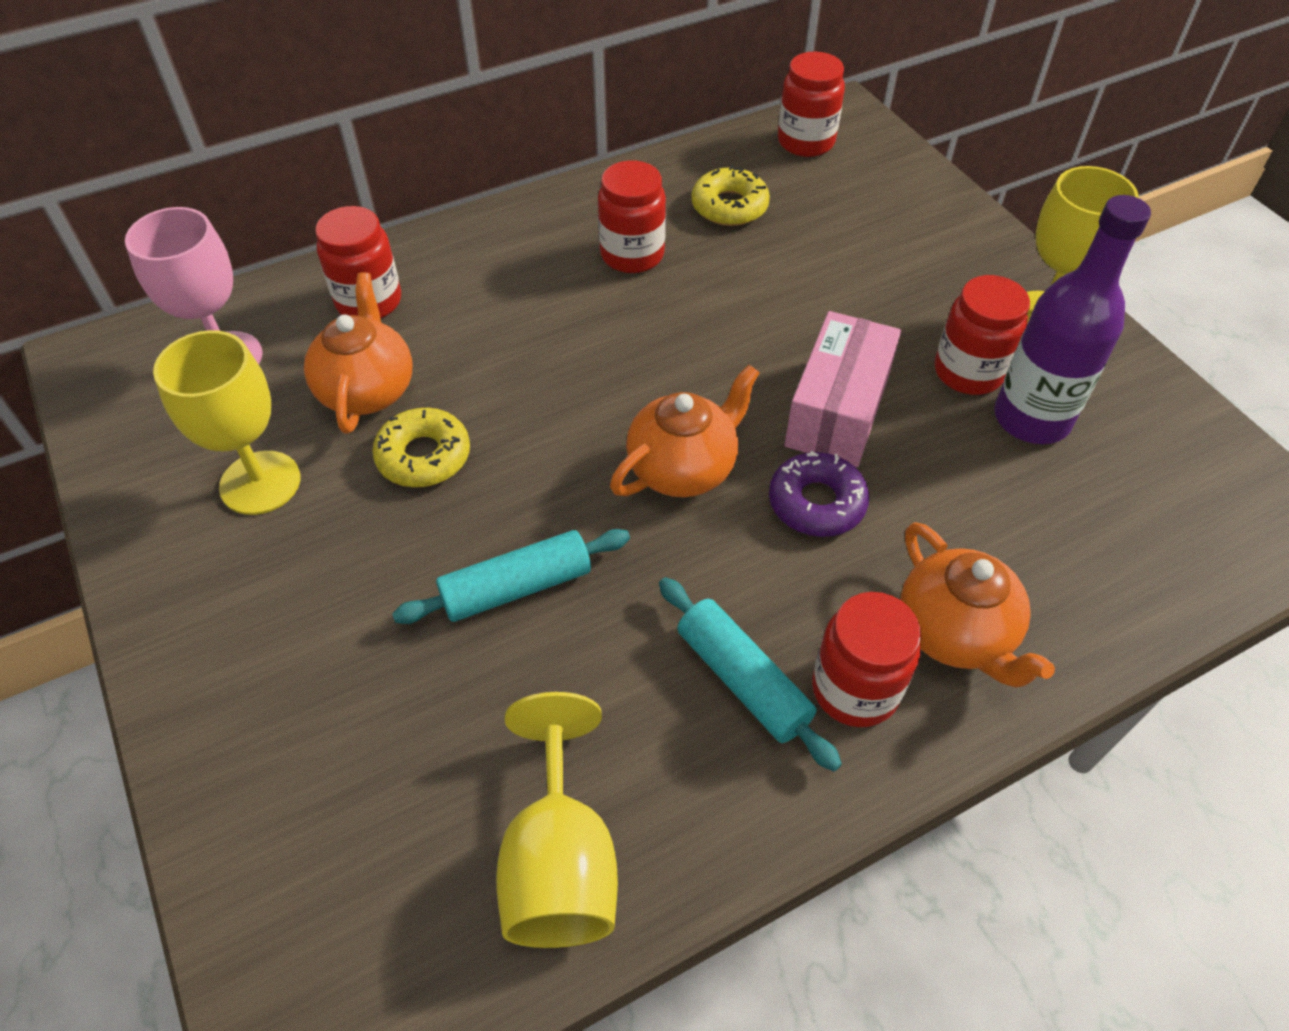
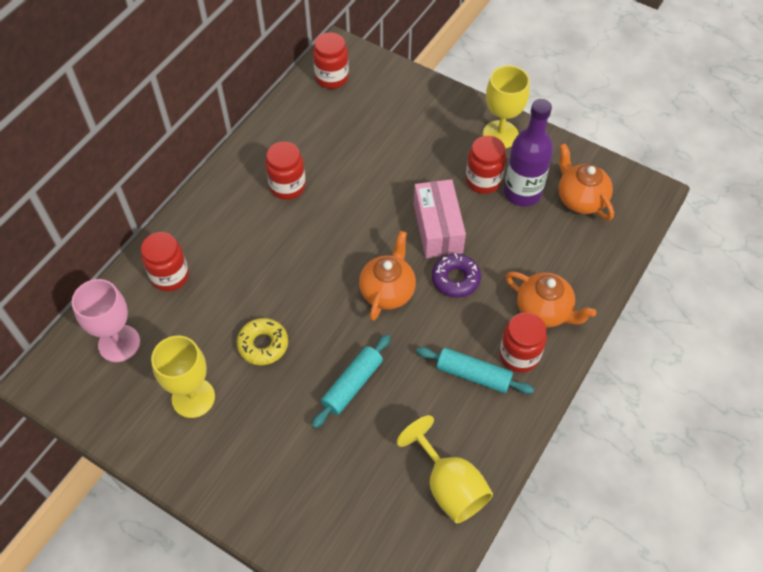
camera: 30 degrees left, 5 degrees up
(367, 390) = (208, 325): orange teapot -> orange teapot (580, 199)
(729, 206) = (318, 135): yellow donut -> none

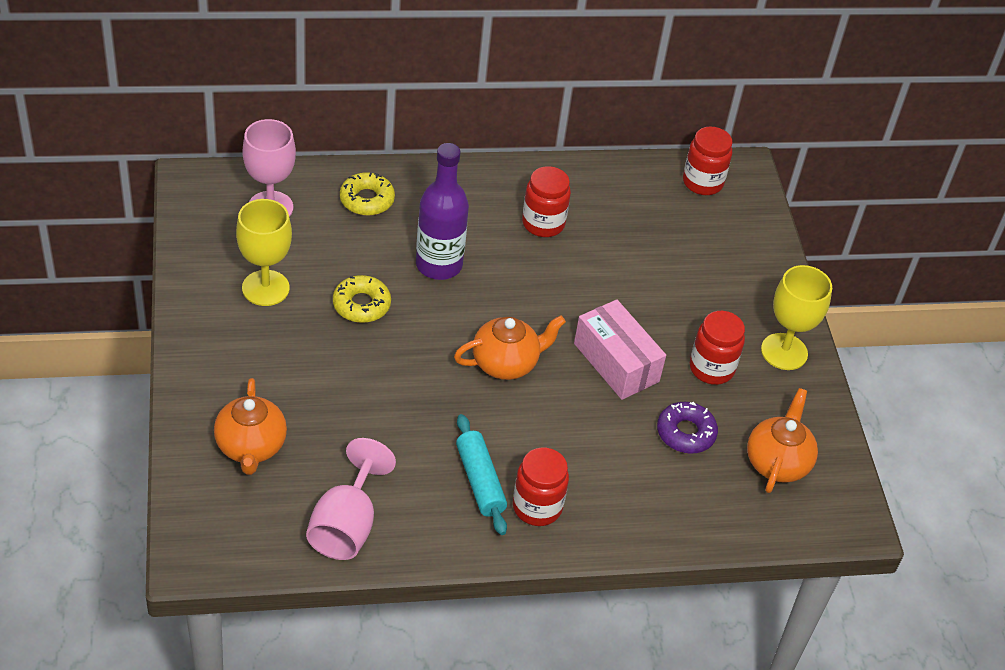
camera: 45 degrees right, 10 degrees down
(170, 276) = (367, 200): red jar -> yellow donut
(352, 385) = (382, 393): turquoise rolling pin -> none
(437, 228) = (616, 362): pink box -> pink box turned 75 degrees counterclockwise
(449, 486) = (346, 525): yellow goblet -> pink goblet
(455, 279) = (572, 409): purple donut -> purple donut (685, 433)
(522, 192) = (731, 408): purple bottle -> purple bottle (439, 265)
(544, 311) = (608, 501): orange teapot -> orange teapot (251, 447)

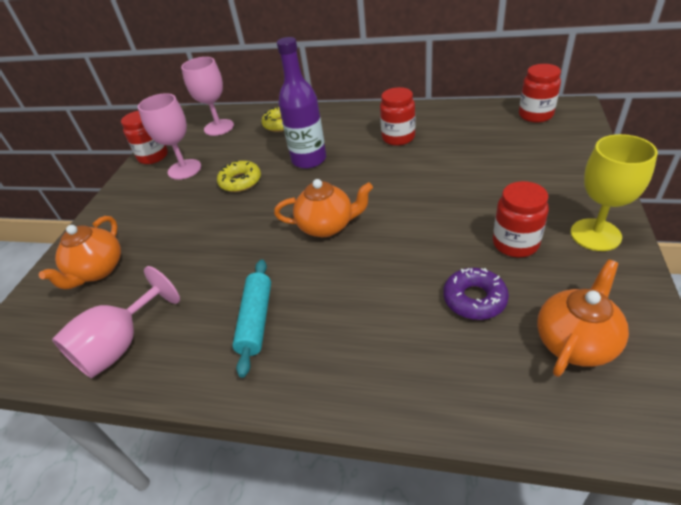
camera: 30 degrees right, 5 degrees down
(265, 288) = (184, 169): yellow goblet -> pink goblet
(537, 507) = (296, 353): red jar -> red jar (153, 156)
(616, 362) = (423, 232): pink box -> none

